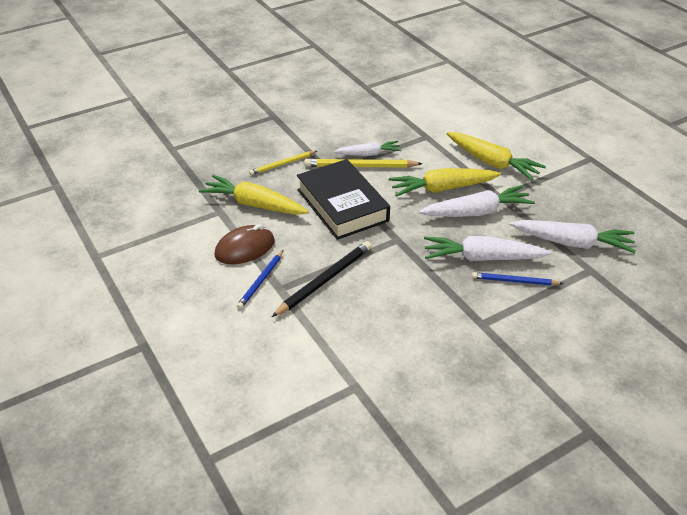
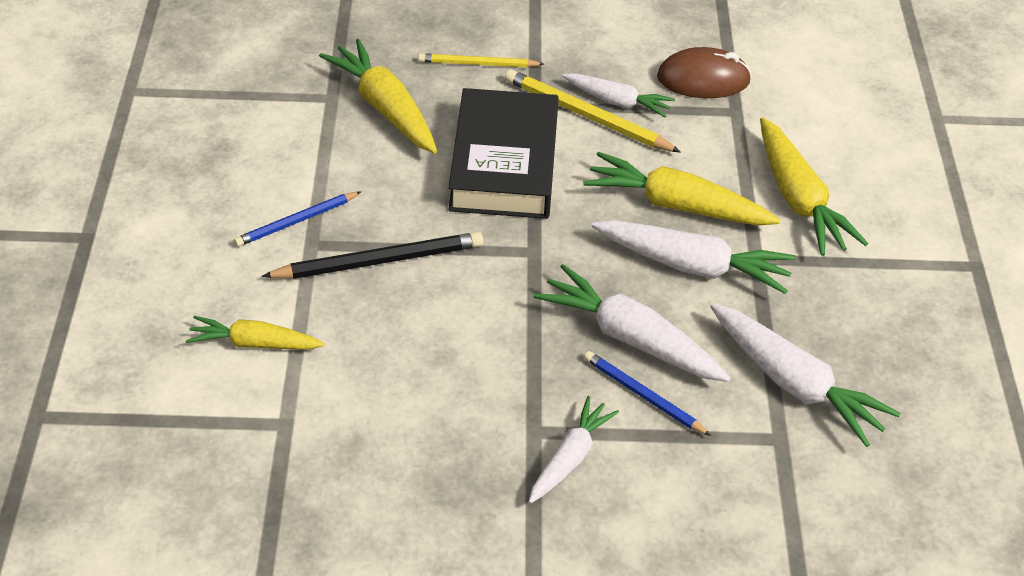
camera: 30 degrees right, 5 degrees up
(245, 248) = (317, 165): brown mouse -> brown mouse (703, 79)
(299, 354) = (255, 343): none -> yellow carrot
(511, 327) = (569, 458): none -> white carrot

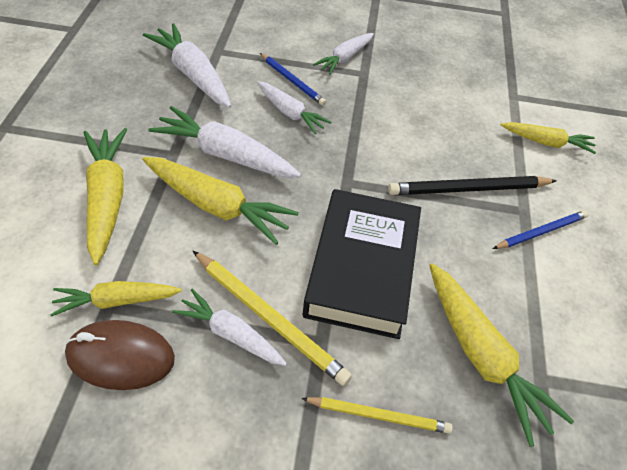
camera: 175 degrees left, 5 degrees up
(631, 338) = (290, 113): white carrot -> white carrot, size x0.63
(730, 114) = (117, 301): none -> yellow carrot

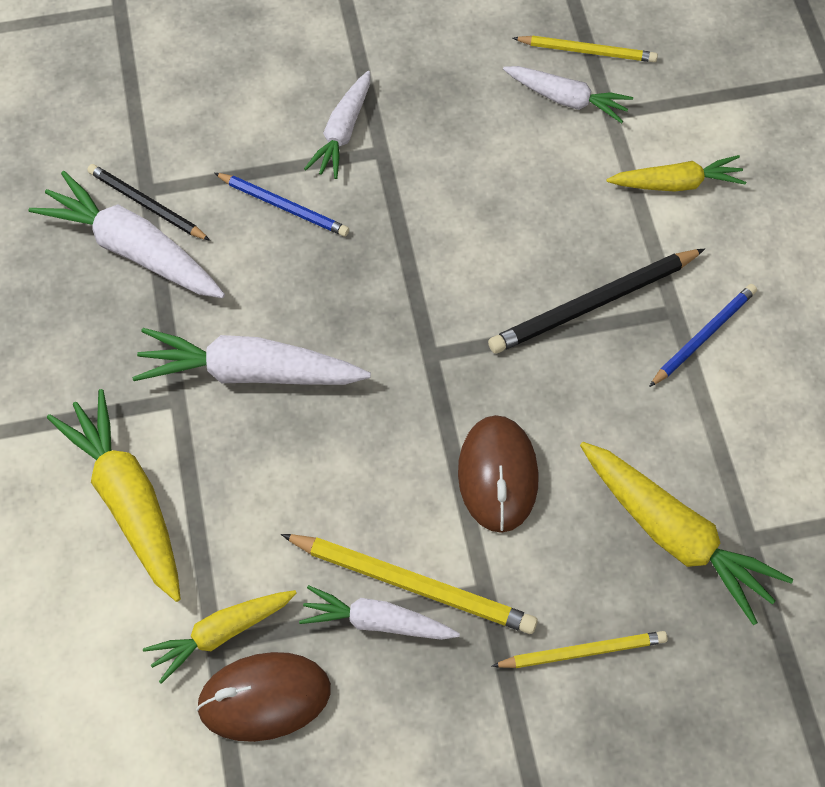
camera: 15 degrees left, 10 degrees up
(213, 57) = (146, 205): none -> black pencil
(216, 206) = (276, 457): yellow carrot -> none
(290, 113) = (305, 266): white carrot -> white carrot (566, 99)
(362, 268) = (498, 475): black book -> brown mouse
(508, 64) = (587, 51): none -> yellow pencil

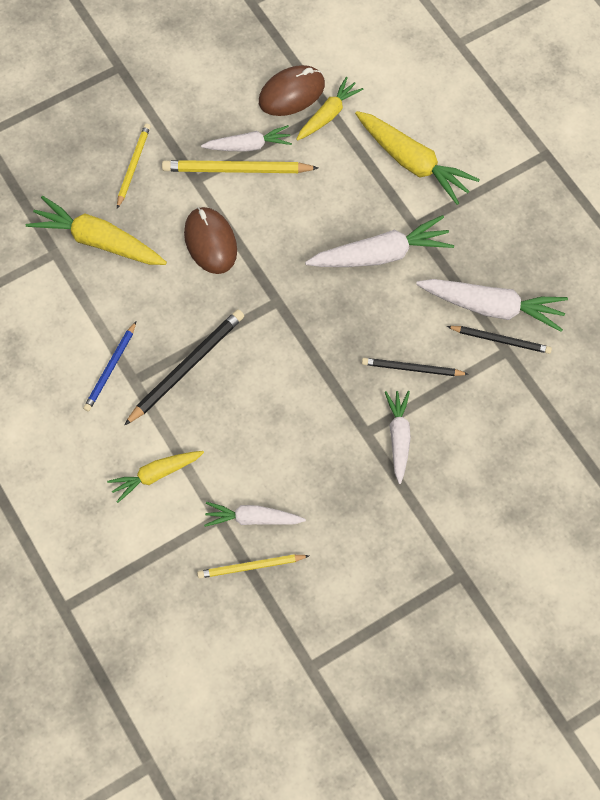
camera: 160 degrees right, 5 degrees up
(284, 206) = (412, 369): blue pencil -> black pencil
(583, 651) = (133, 166): yellow pencil -> yellow pencil turned 135 degrees clockwise

